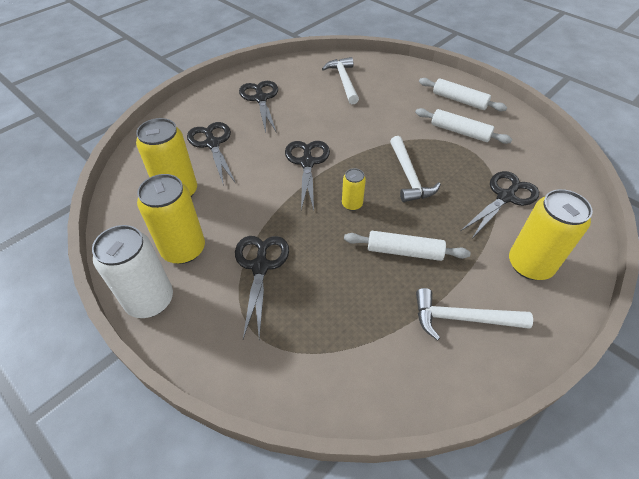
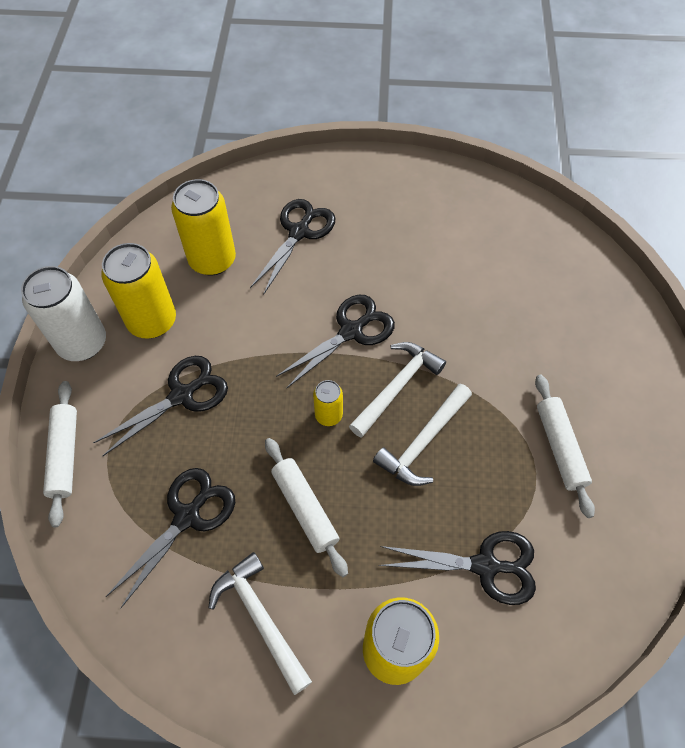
camera: 50 degrees right, 10 degrees up
(260, 99) = (408, 215): black scissors -> black scissors (187, 516)
(343, 81) = (525, 265): white hammer -> white hammer (397, 386)
(459, 100) = (625, 410): white rolling pin -> white rolling pin (65, 455)

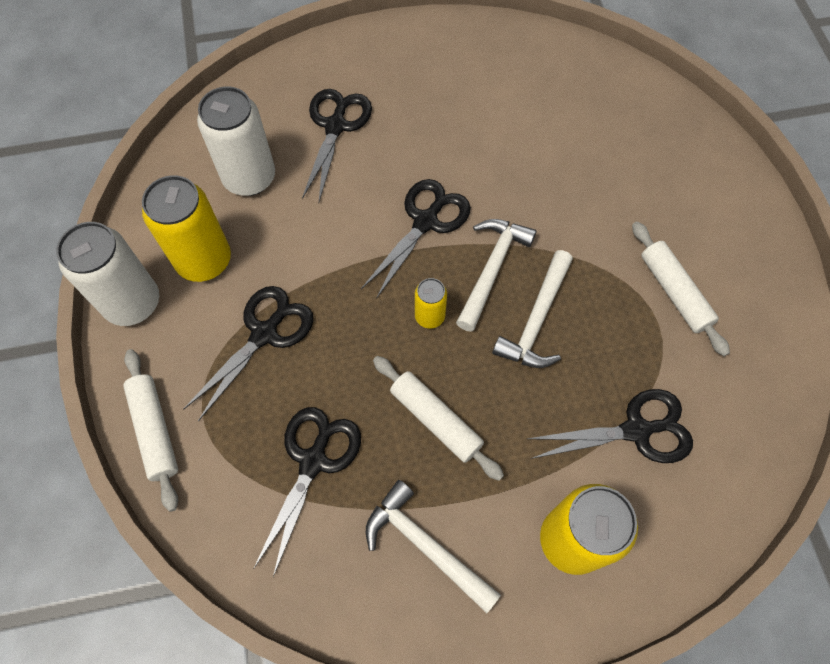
camera: 15 degrees left, 5 degrees up
(212, 260) = (249, 178): yellow can -> white can

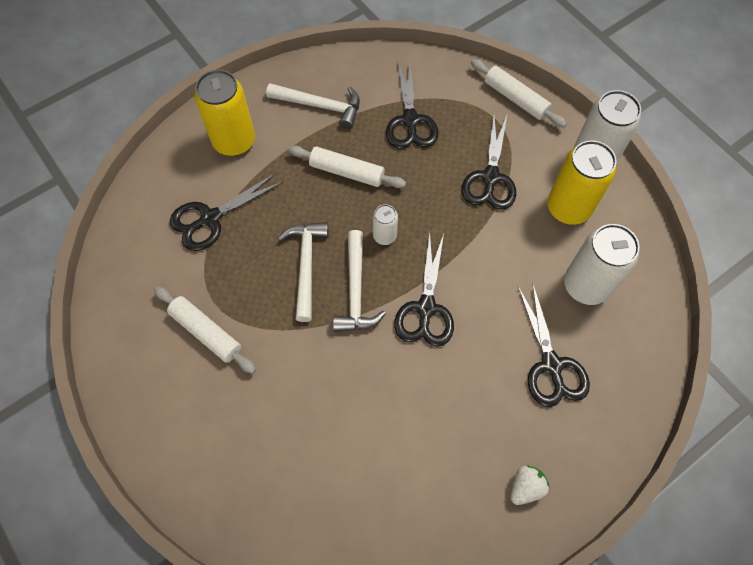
camera: 155 degrees right, 0 degrees up
(420, 54) = (525, 487): none -> white strawberry
(429, 316) = (384, 236): yellow can -> white can

